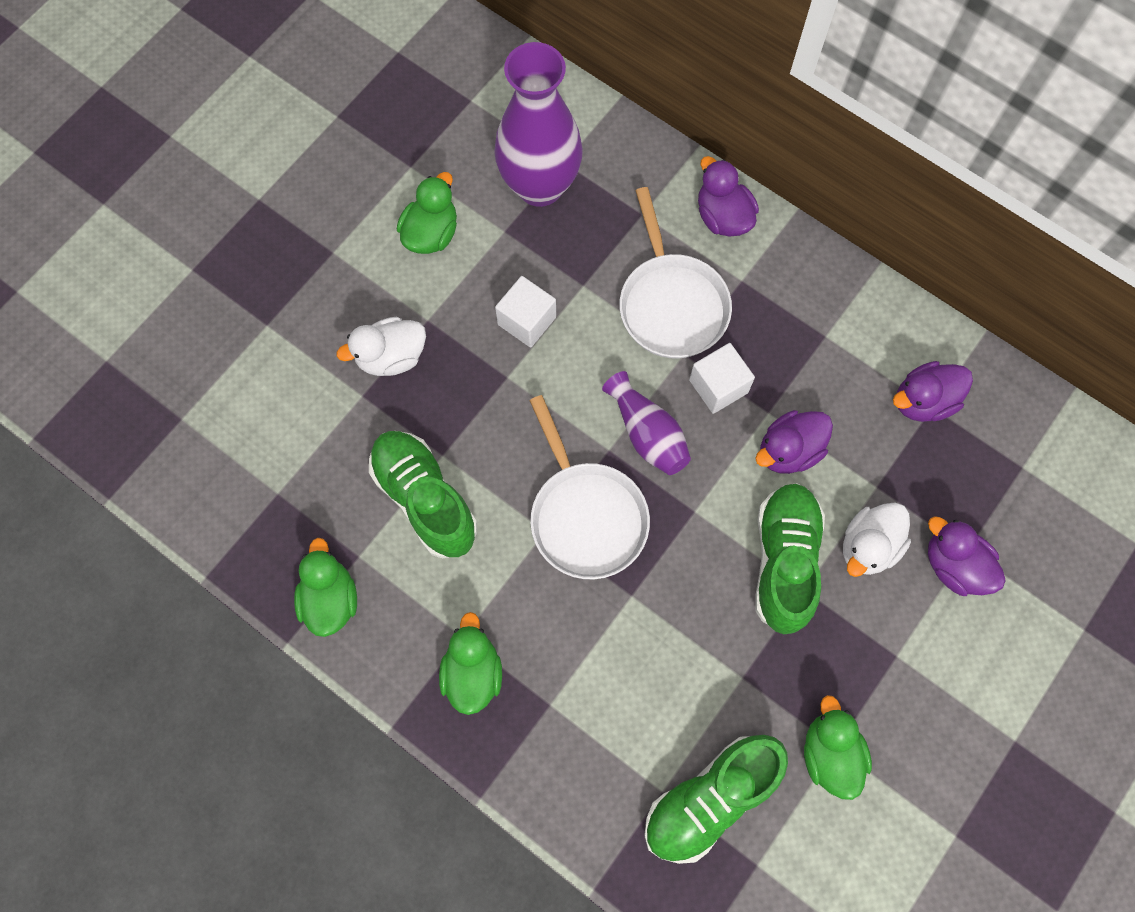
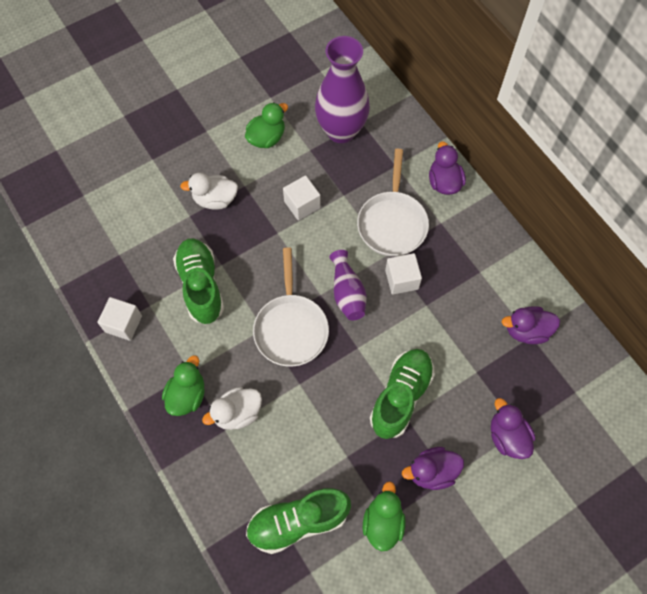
camera: 20 degrees right, 5 degrees down
(330, 599) = (123, 324): green duck -> white cube
(789, 451) = (430, 332): purple duck -> purple duck (431, 472)
(868, 546) = (457, 406): white duck -> white duck (237, 413)

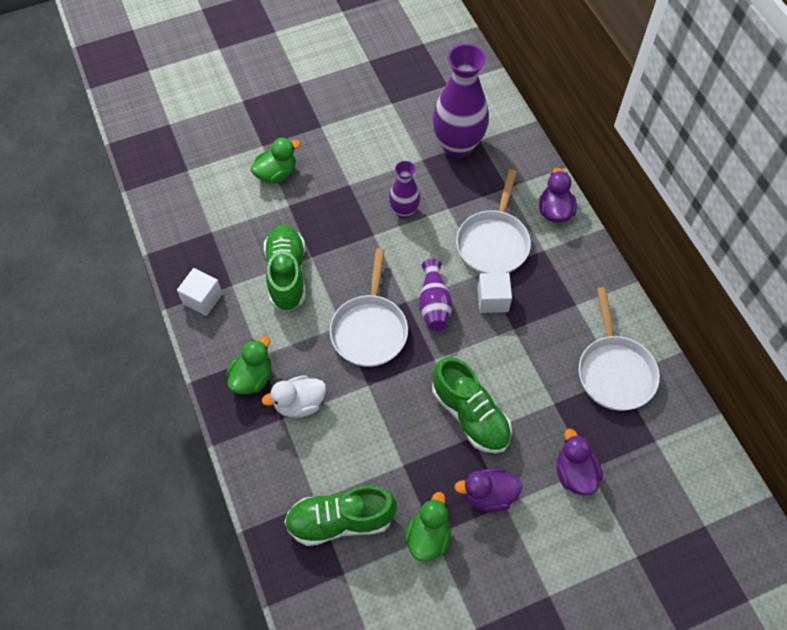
camera: 10 degrees right, 5 degrees down
(215, 199) = (317, 193): white duck -> none
(266, 138) = (380, 142): green duck -> green duck (276, 173)
(302, 204) = (404, 211): white cube -> purple vase
(401, 396) = (470, 415): green shoe -> green shoe turned 105 degrees clockwise
(526, 331) = (614, 371): purple duck -> white pan

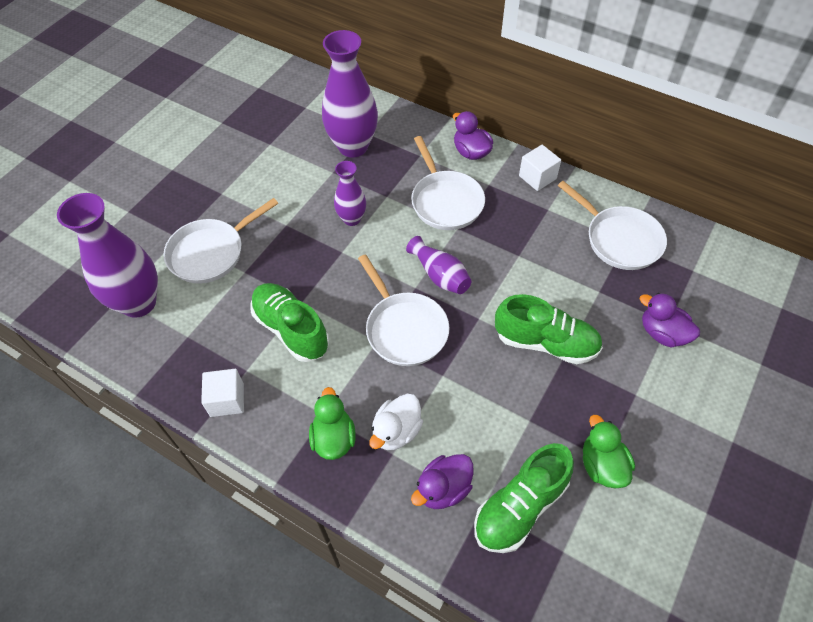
camera: 35 degrees left, 5 degrees down
(197, 183) = (138, 303): none -> purple vase
(276, 173) = (211, 252): green duck -> white pan
(488, 495) = (617, 396): purple duck -> purple duck (443, 489)
(492, 300) = (483, 243): white cube -> white cube (537, 177)

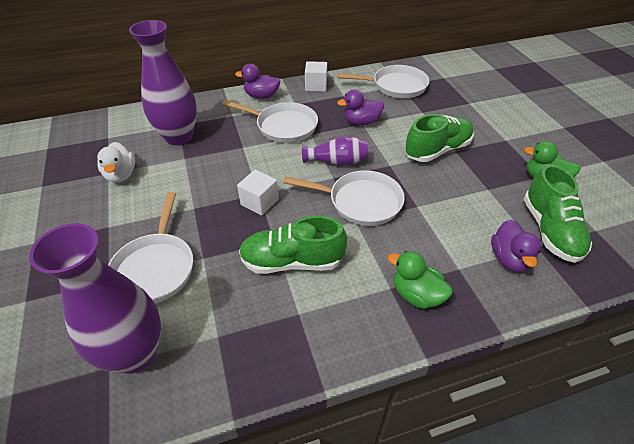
camera: 50 degrees left, 10 degrees down
(227, 400) = (314, 345): white cube -> white cube (259, 202)
(352, 219) = (238, 172): purple vase -> none
(396, 431) = (441, 255): white duck -> white duck (121, 175)
(662, 333) = (474, 109): purple duck -> purple duck (361, 122)

